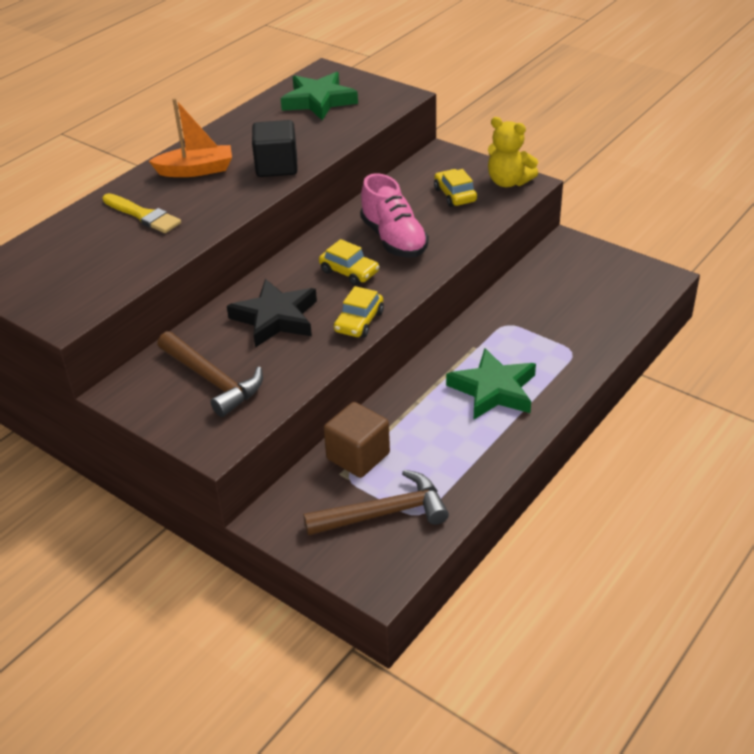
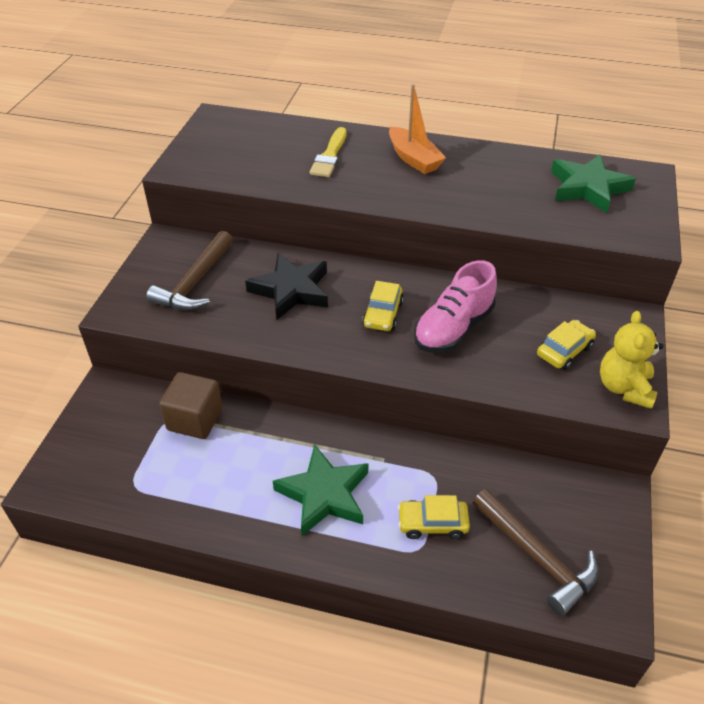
camera: 65 degrees right, 5 degrees up
(276, 166) = (452, 199): black cube -> none
(359, 322) = (310, 344): yellow car -> yellow car (432, 523)
(384, 513) = (129, 460): brown hammer -> brown hammer (537, 557)

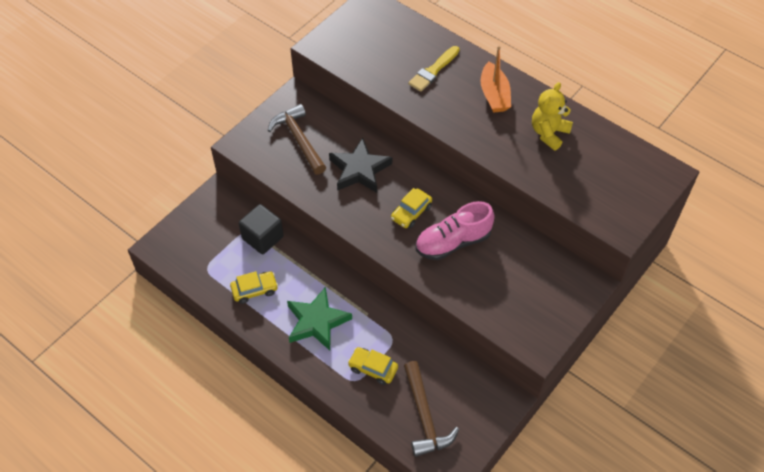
camera: 25 degrees right, 10 degrees up
(195, 282) = (299, 139): brown hammer -> brown hammer turned 105 degrees clockwise
(195, 419) = (263, 238): brown cube -> black cube
(564, 351) = (519, 289): yellow car -> yellow car (254, 290)
(588, 188) = (609, 169): green star -> none
(624, 388) = (540, 332): yellow teddy bear -> yellow teddy bear (549, 133)

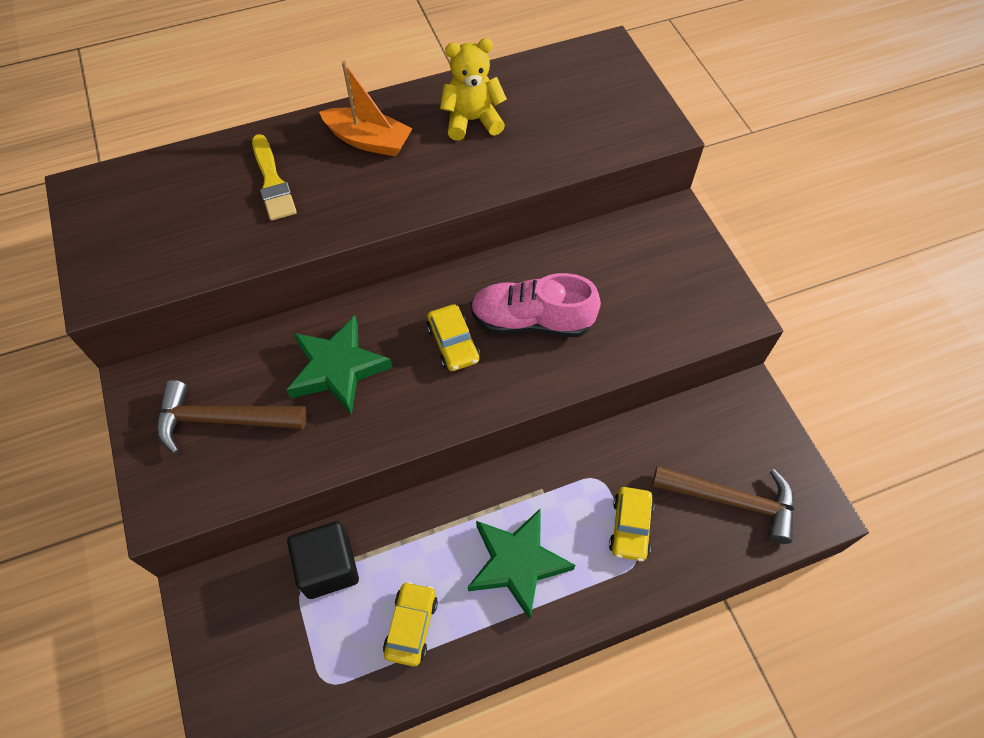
camera: 60 degrees left, 5 degrees up
(359, 170) = (337, 368): black star -> green star
(373, 368) = (630, 527): yellow car -> yellow car turned 45 degrees counterclockwise
(453, 242) = (532, 321): pink shoe -> pink shoe turned 90 degrees clockwise
(549, 133) = (472, 120): yellow teddy bear -> yellow teddy bear turned 105 degrees clockwise

